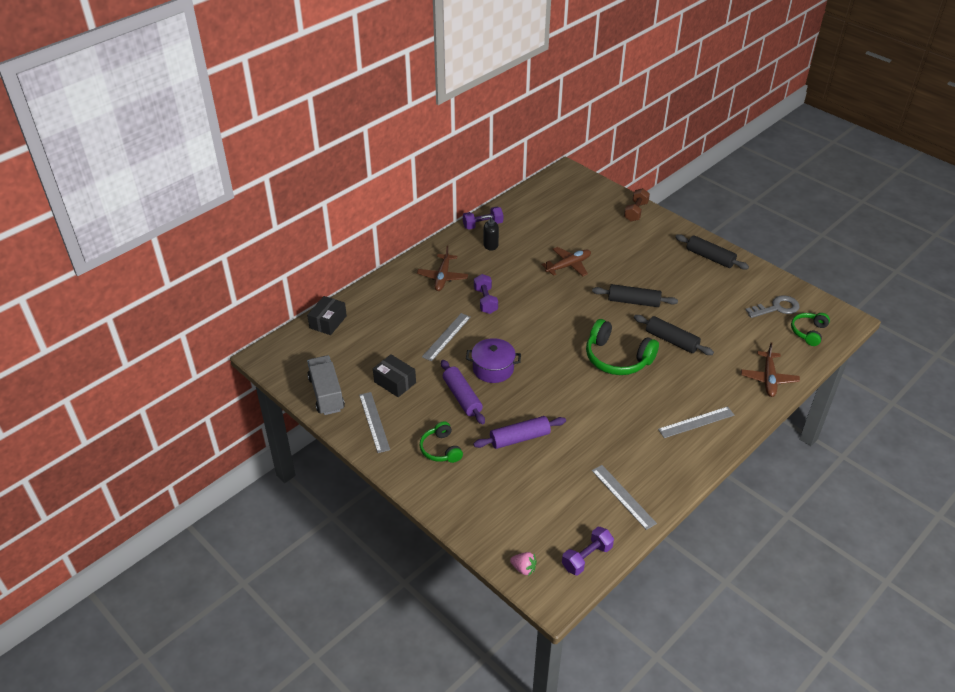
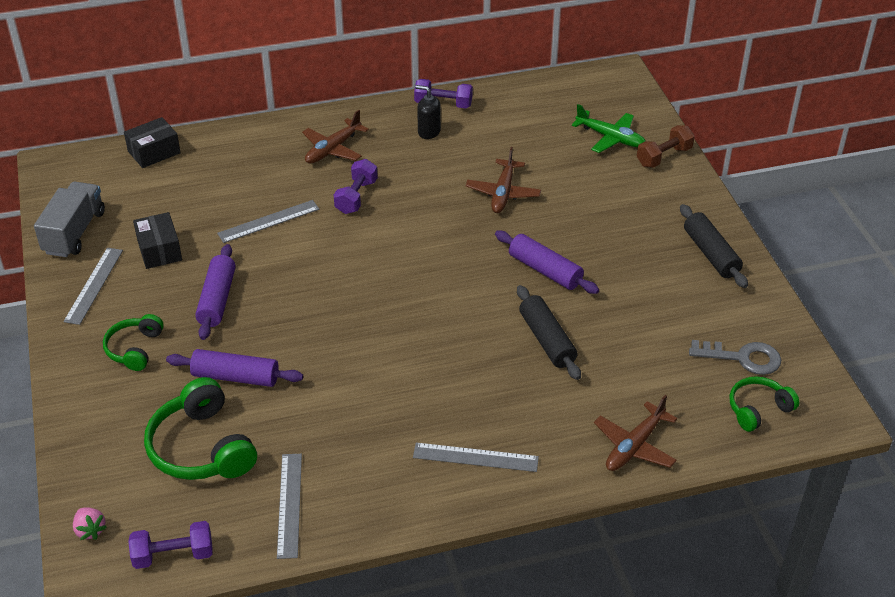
camera: 30 degrees right, 0 degrees up
(493, 369) = (285, 281): purple pot -> none
(568, 266) = (503, 193): brown plane -> brown plane turned 105 degrees clockwise
(597, 211) = (610, 138): none -> green plane
(617, 358) = (452, 332): green headphones -> green headphones (202, 447)
(633, 302) = (545, 270): black rolling pin -> purple rolling pin

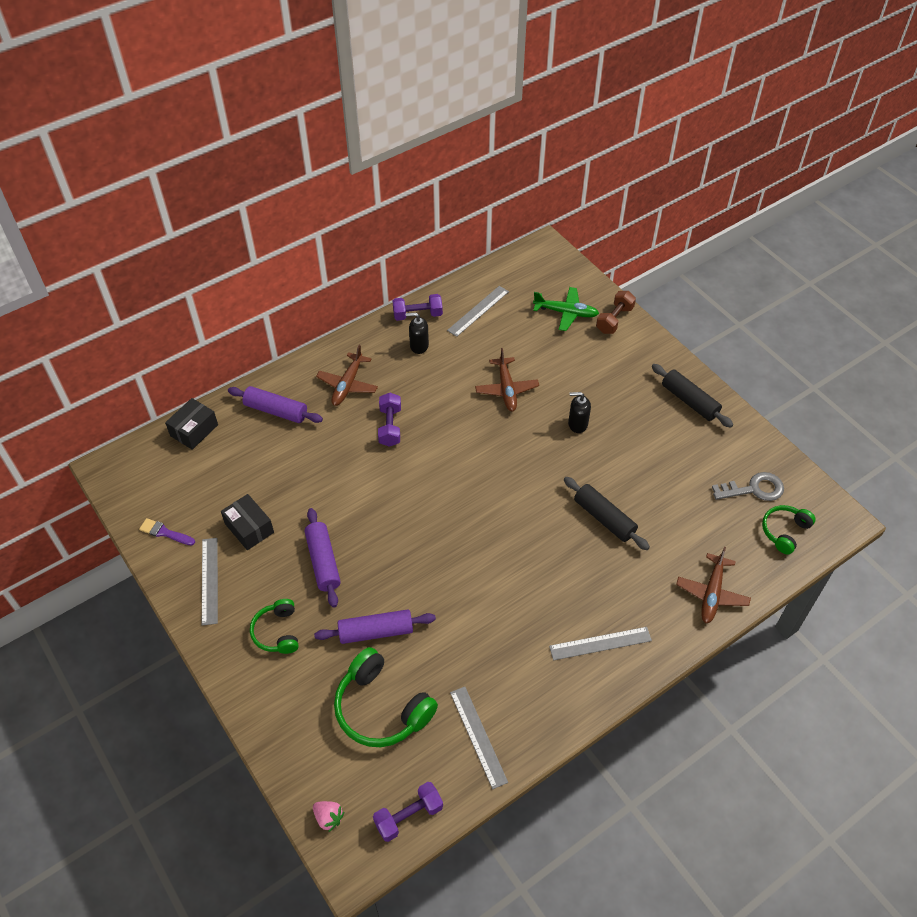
camera: 20 degrees left, 10 degrees up
(74, 232) = (165, 532): grey truck -> purple brush
(268, 221) = (328, 472): grey ruler -> grey ruler (478, 311)
(545, 270) = (573, 454): purple rolling pin -> purple rolling pin (276, 411)
(566, 244) = (577, 424): none -> black soap dispenser

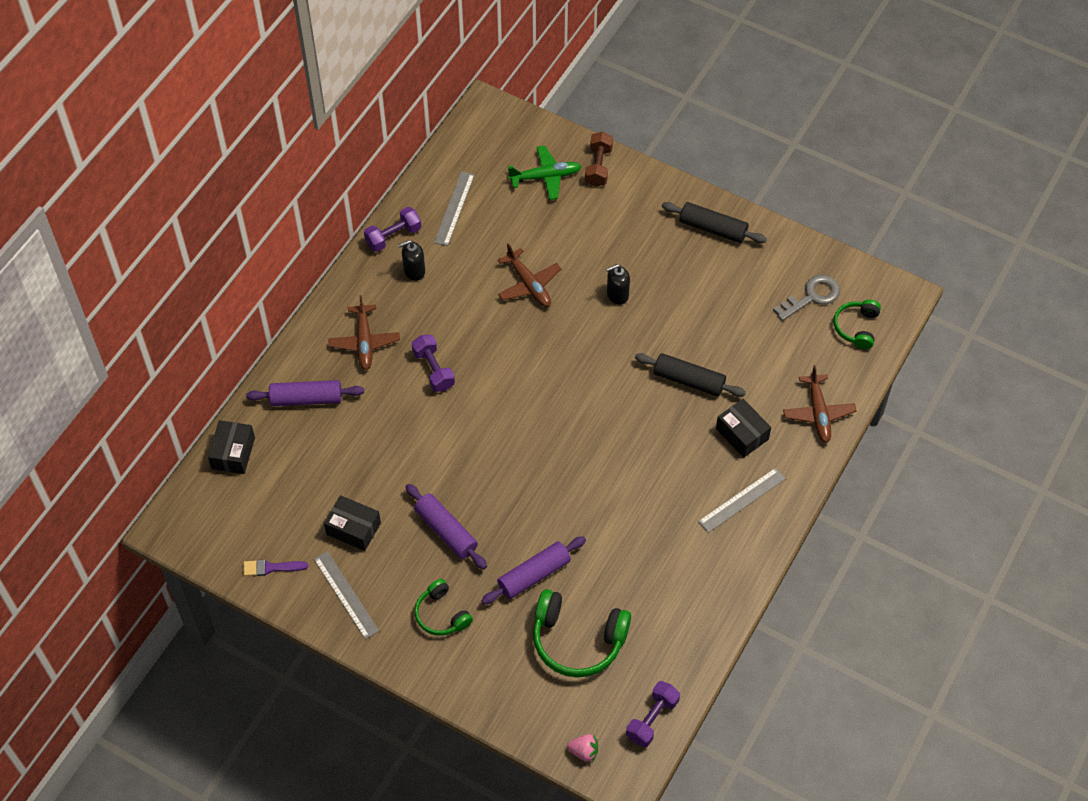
camera: 25 degrees left, 5 degrees up
(478, 736) = (676, 627): grey ruler -> none
(630, 584) = (742, 434): none -> black box

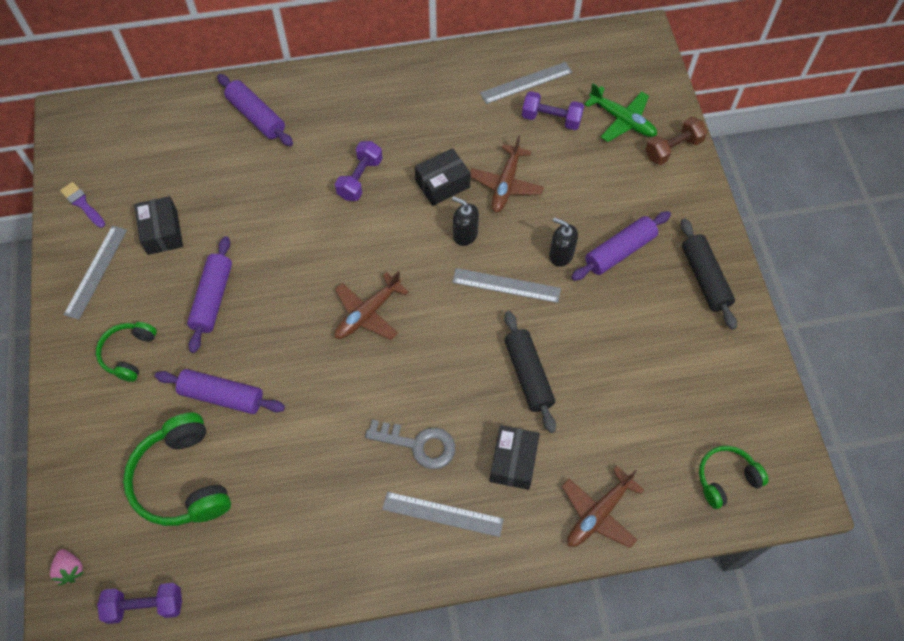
camera: 50 degrees right, 5 degrees up
(233, 453) = (167, 107): black box -> black box (442, 184)
(364, 342) = (343, 115): brown plane -> brown plane (368, 313)
(393, 236) = (458, 64): purple dumbbell -> purple dumbbell (551, 119)
(414, 271) = (440, 99): black soap dispenser -> black soap dispenser (465, 234)
(610, 344) = (506, 285): none -> grey ruler
(647, 259) = (619, 251): none -> purple rolling pin
(811, 296) = (719, 413): grey key -> grey key (418, 444)

